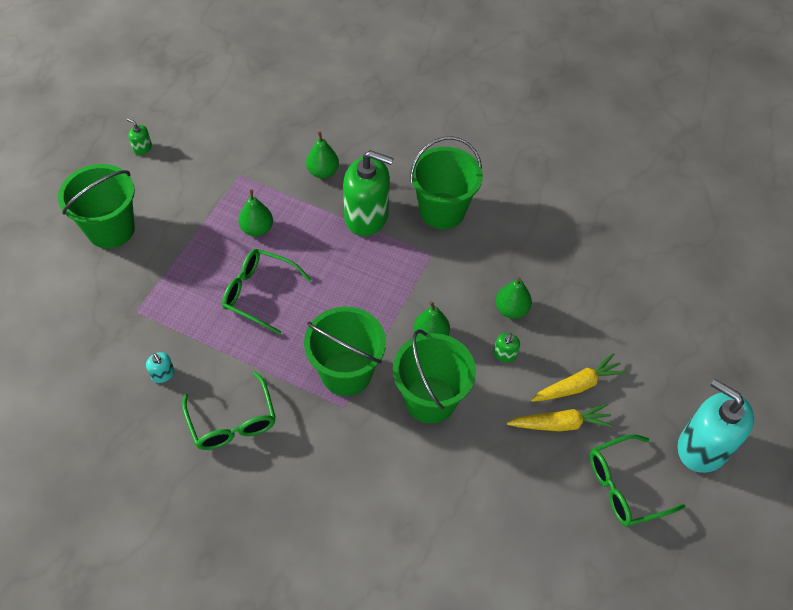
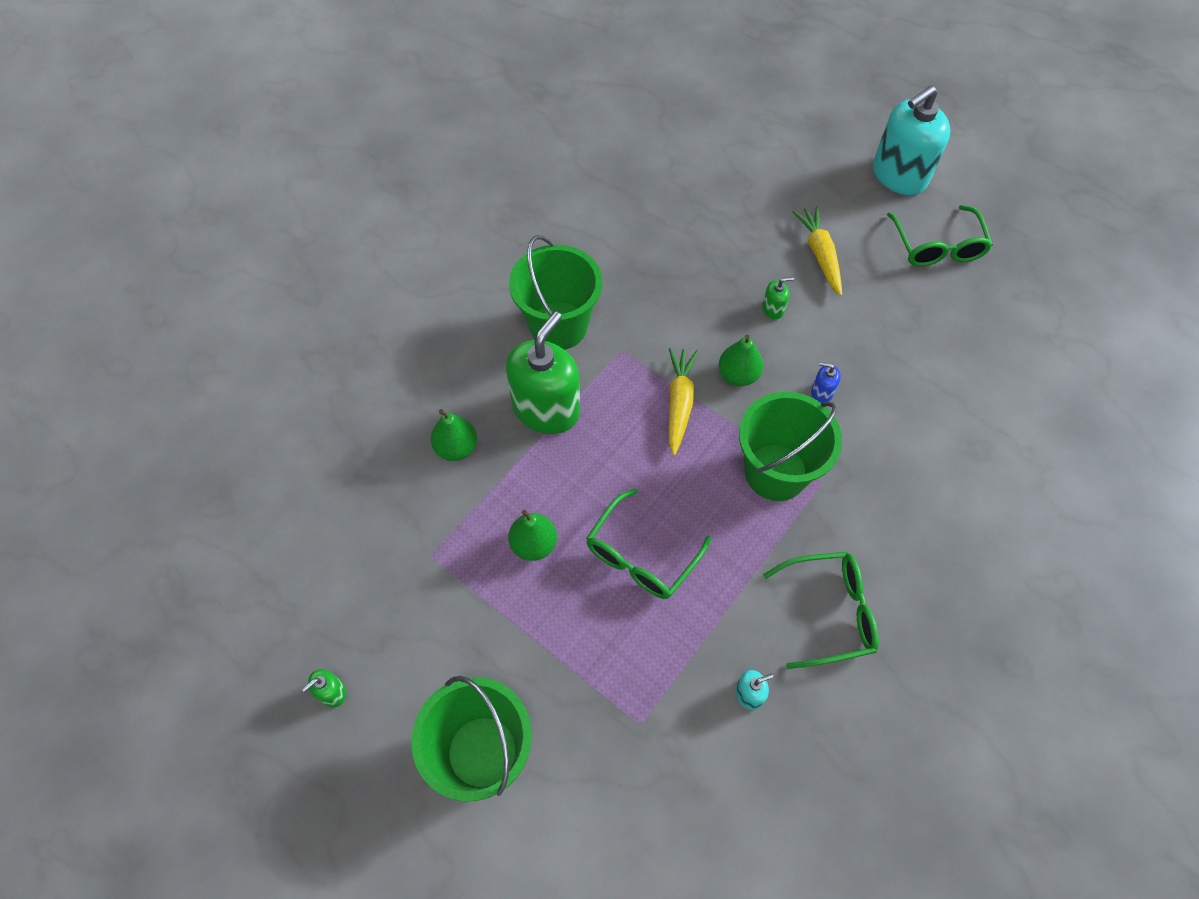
camera: 75 degrees left, 5 degrees up
(430, 399) = (821, 392): green bucket -> blue soap dispenser
(505, 354) = (773, 309): green soap dispenser -> green soap dispenser turned 45 degrees counterclockwise
(511, 309) = (715, 289): green pear -> none
(560, 424) = (863, 280): yellow carrot -> yellow carrot (679, 403)

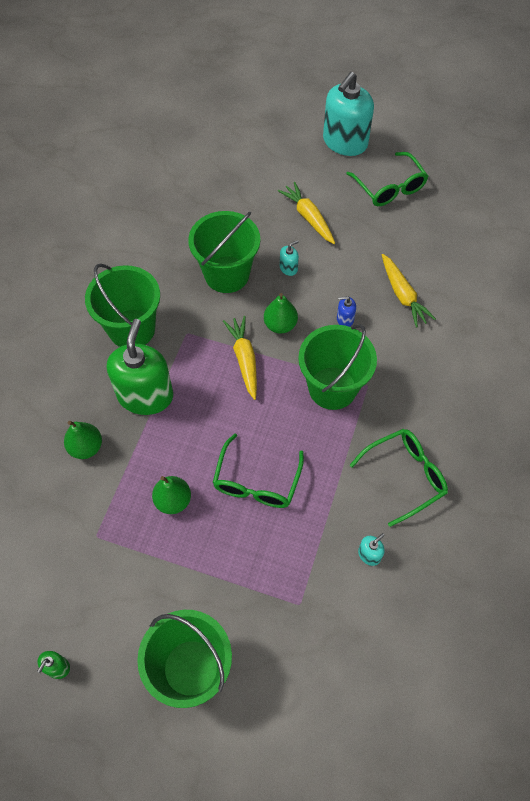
camera: 20 degrees left, 0 degrees up
(694, 295) = (227, 274): none -> green bucket
(773, 309) = (288, 268): green soap dispenser -> turquoise soap dispenser
(907, 385) = (403, 295): none -> yellow carrot

